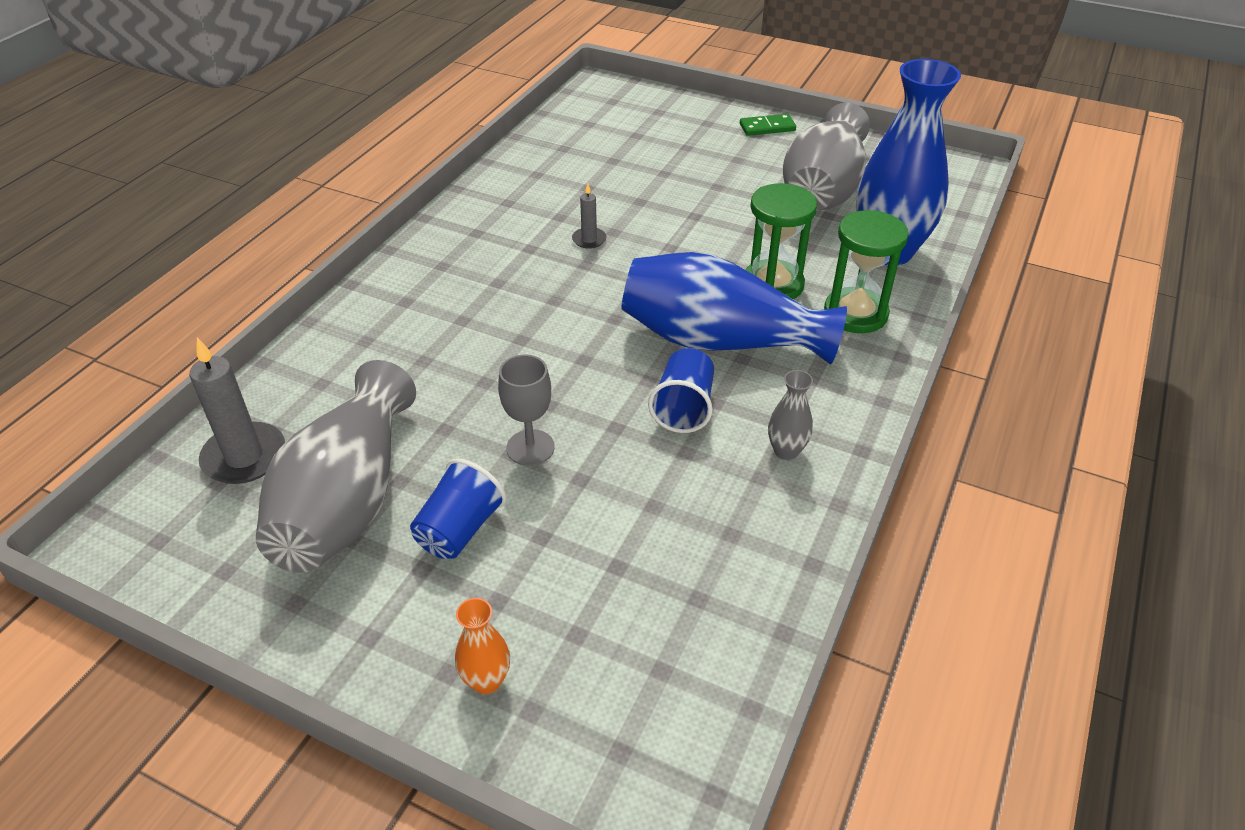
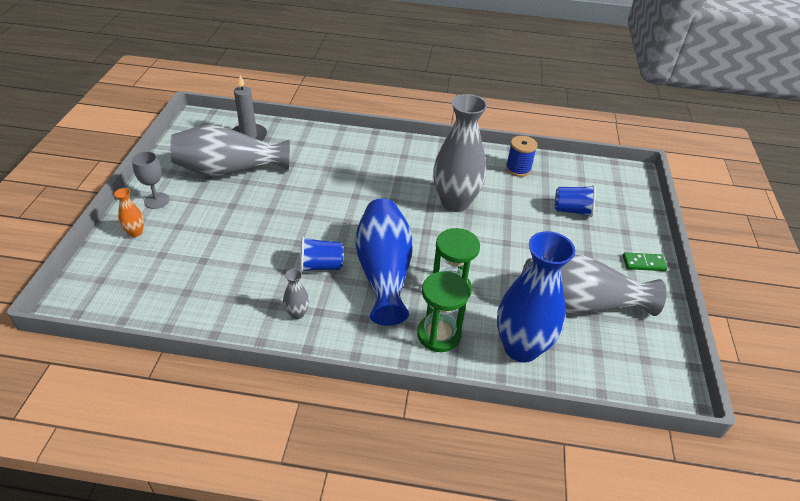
camera: 70 degrees right, 0 degrees up
(460, 530) = (218, 205): blue cup -> blue cup (572, 210)
(530, 447) = (275, 216): grey goblet -> grey goblet (156, 200)
(540, 166) = (518, 169): none -> blue spool
(589, 239) = (455, 202): grey candle -> grey vase
(767, 127) = (643, 263): green domino -> green domino turned 60 degrees counterclockwise

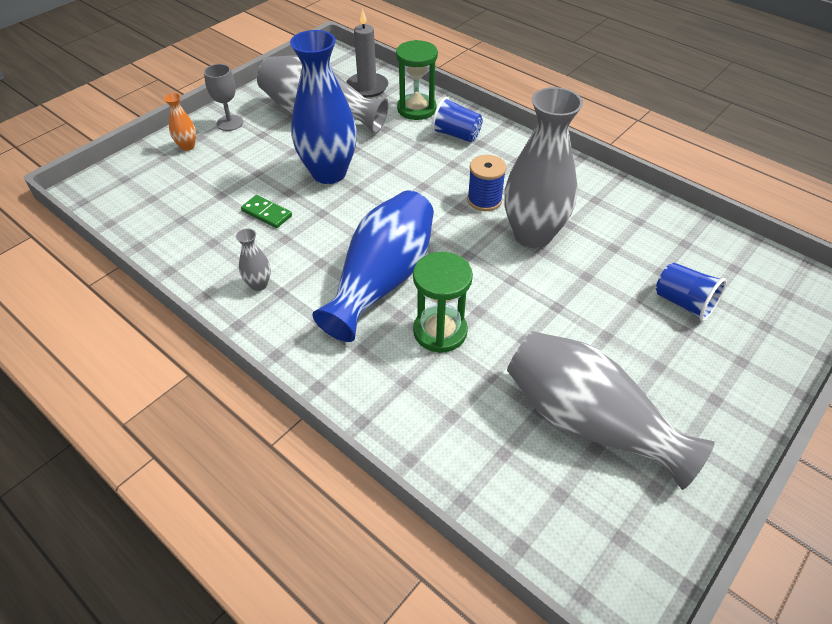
camera: 35 degrees right, 5 degrees up
(321, 266) = (323, 246): blue cup -> blue cup (456, 135)
(439, 334) = (382, 375): green hourglass -> green hourglass (416, 109)
(518, 169) = (652, 224): blue spool -> blue spool (484, 200)
(521, 348) = (464, 438): blue vase -> blue vase (329, 173)
(643, 263) = (732, 414): green domino -> green domino (267, 213)

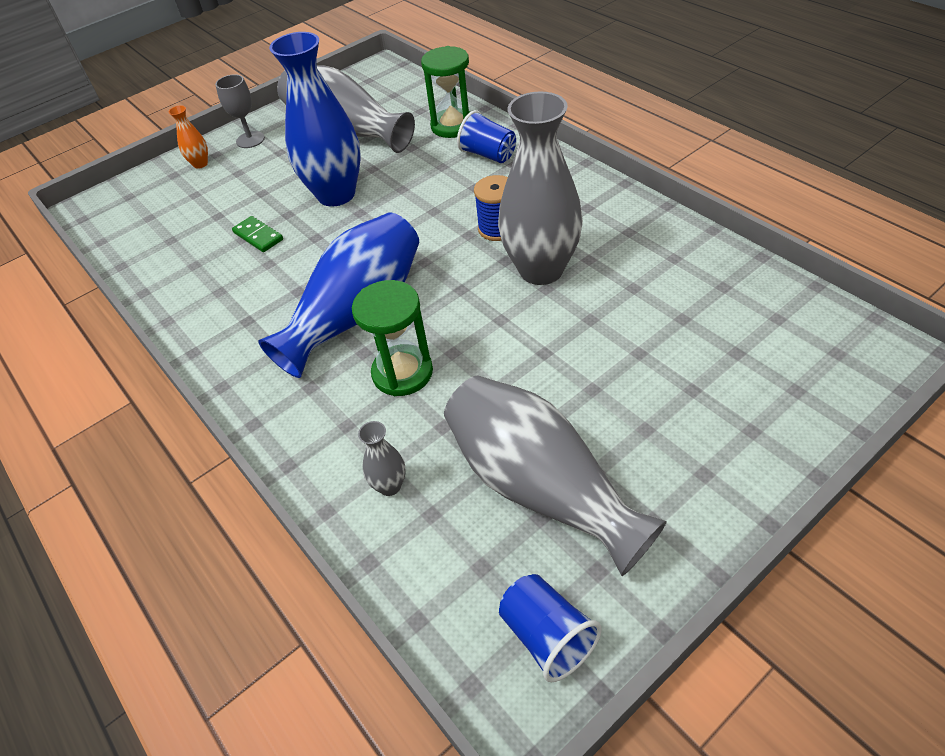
camera: 15 degrees right, 0 degrees up
(259, 284) = (227, 311): grey vase -> grey vase (389, 486)
(367, 87) = (406, 102): grey candle -> none
(684, 303) = (700, 357): blue cup -> blue cup (547, 636)

